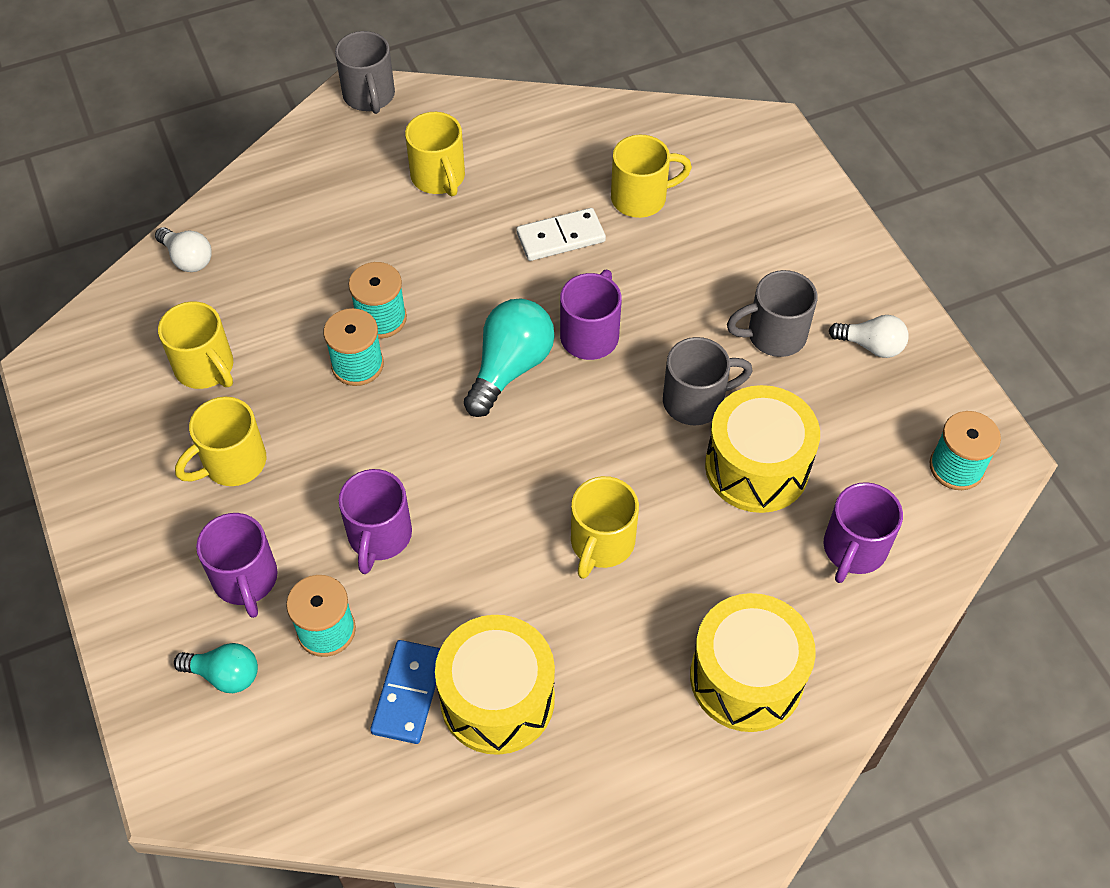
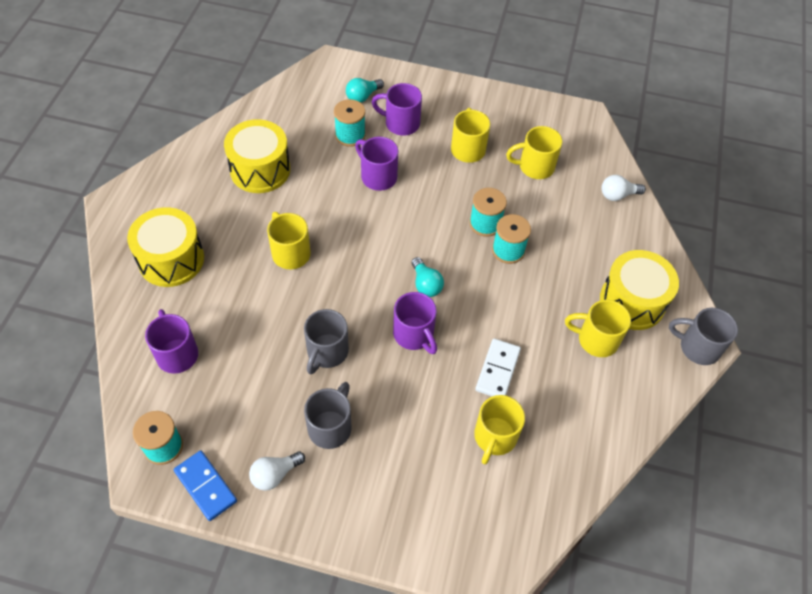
camera: 125 degrees right, 0 degrees up
(408, 693) = (294, 144): blue domino -> blue domino (205, 486)
(510, 367) = (426, 284): turquoise light bulb -> turquoise light bulb, size x0.61
(757, 467) = (262, 349): yellow drum -> yellow drum (632, 301)

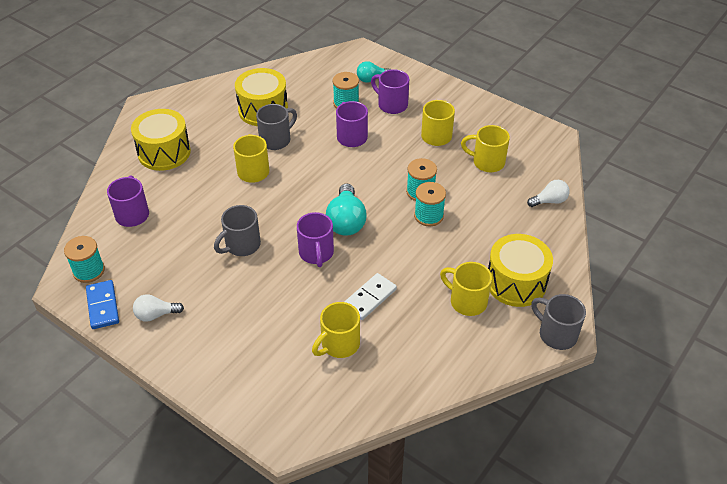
camera: 25 degrees right, 10 degrees down
(330, 427) = (215, 296): grey mug -> grey mug (276, 140)
(426, 284) = (346, 221): turquoise light bulb -> turquoise light bulb, size x1.64
(618, 195) = (549, 201): white light bulb -> white light bulb turned 150 degrees clockwise

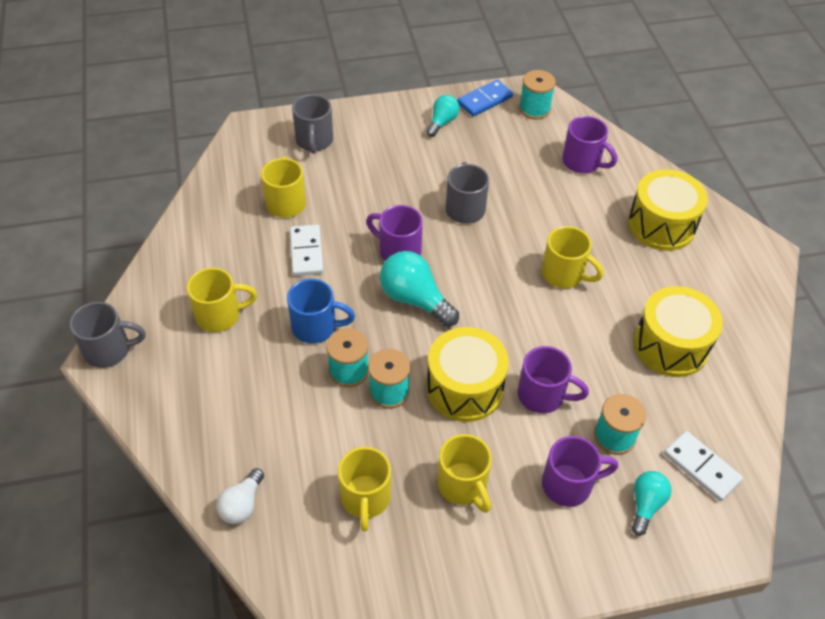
camera: 130 degrees right, 5 degrees up
(102, 306) = (485, 100): blue domino -> blue domino turned 60 degrees counterclockwise
(156, 315) = (442, 122): white light bulb -> turquoise light bulb
(276, 140) = (601, 323): grey mug -> grey mug (314, 141)
(330, 72) = (701, 467): none -> white domino
(419, 250) = (316, 327): none -> blue mug
(487, 162) = (365, 498): yellow mug -> yellow mug turned 120 degrees clockwise
(516, 283) = (191, 370): yellow drum -> yellow drum (465, 388)

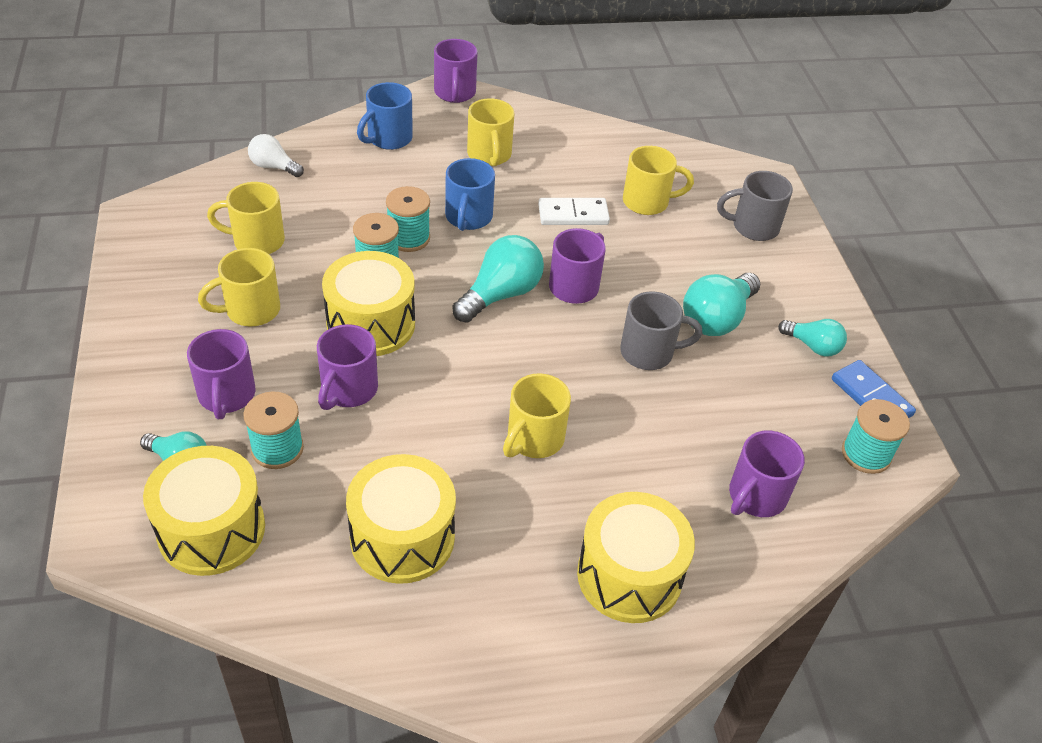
camera: 90 degrees right, 5 degrees down
(109, 350) = (454, 93): grey mug -> purple mug
(191, 402) = (388, 138): none -> blue mug
(422, 169) = (717, 319): none -> turquoise light bulb
(701, 467) = (211, 529): white domino -> yellow drum

